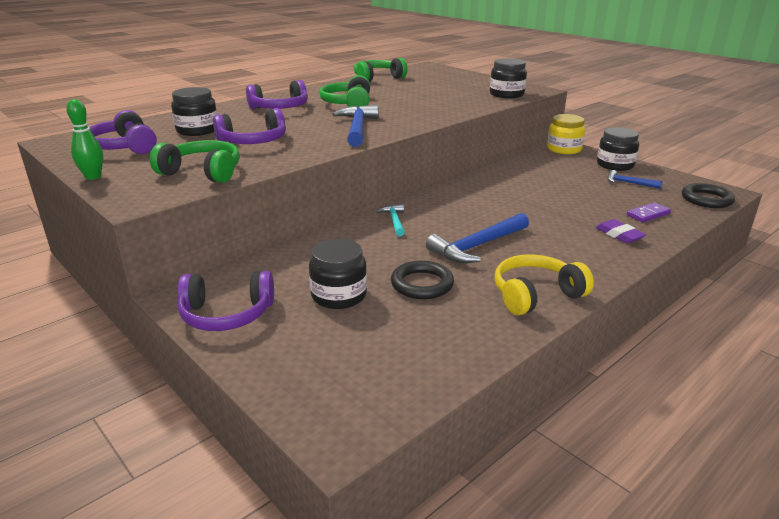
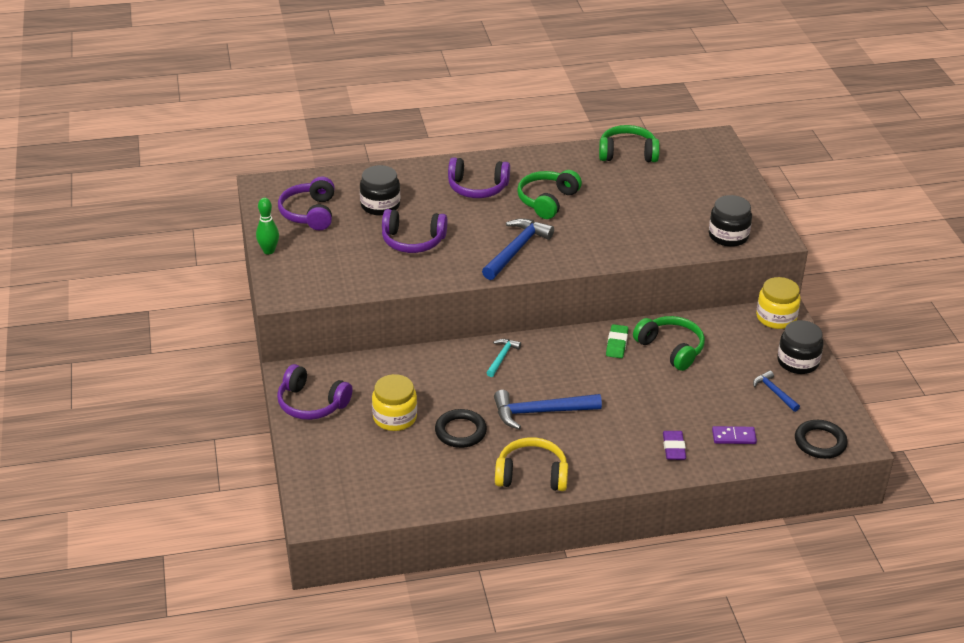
camera: 30 degrees right, 10 degrees up
(202, 172) = (346, 273): green headphones -> green headphones (671, 349)
(339, 295) = (395, 417): black jar -> yellow jar
(478, 188) = (616, 344): none -> green eraser

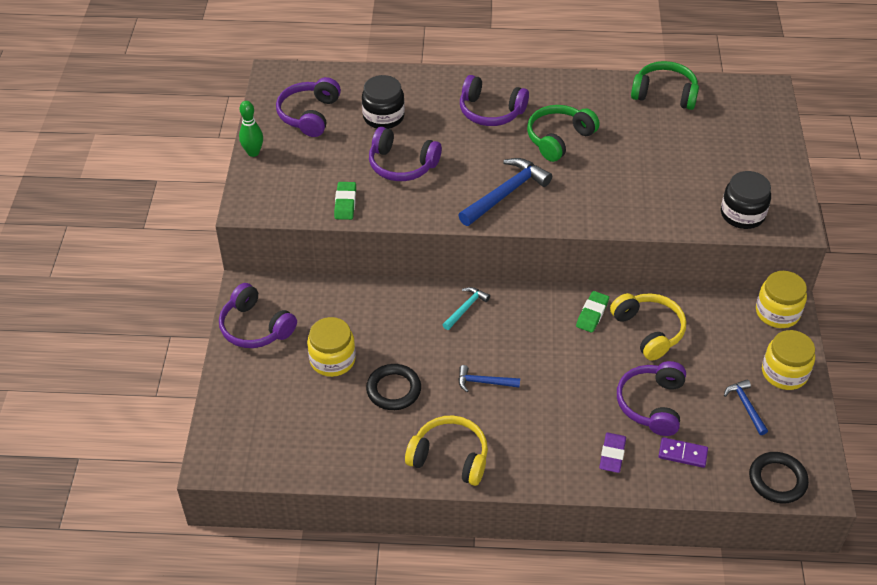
camera: 15 degrees right, 10 degrees up
(372, 278) = (345, 203): none -> green eraser
(540, 412) = (484, 382): blue hammer -> blue hammer, size x0.55
(671, 349) = (648, 331): green headphones -> yellow headphones
(694, 404) = (652, 404): none -> purple headphones
(798, 362) = (784, 373): black jar -> yellow jar

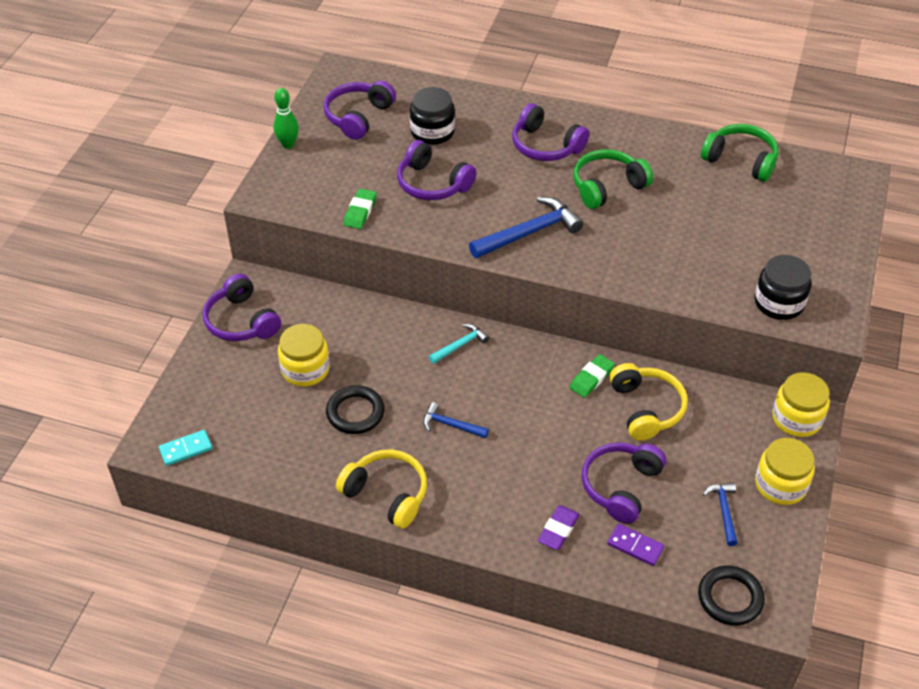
camera: 15 degrees right, 0 degrees up
(248, 458) = (186, 449): none -> turquoise domino

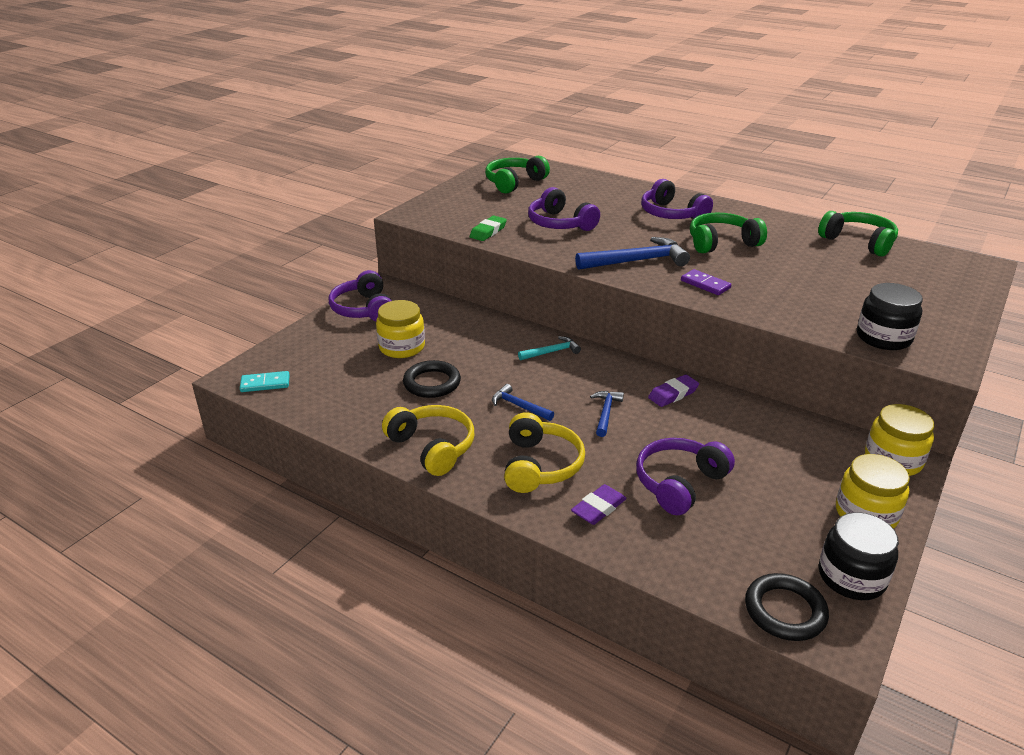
camera: 15 degrees right, 15 degrees down
(288, 144) = (448, 190): green bowling pin -> none
(358, 117) = (514, 183): purple headphones -> green headphones
(432, 132) = (573, 196): black jar -> black jar (851, 577)
(591, 378) = (673, 394): green eraser -> purple eraser
(635, 546) = (681, 538): purple domino -> purple domino (705, 284)
(646, 408) = (724, 425): yellow headphones -> yellow headphones (540, 465)
(724, 511) = (793, 526): blue hammer -> blue hammer (605, 413)

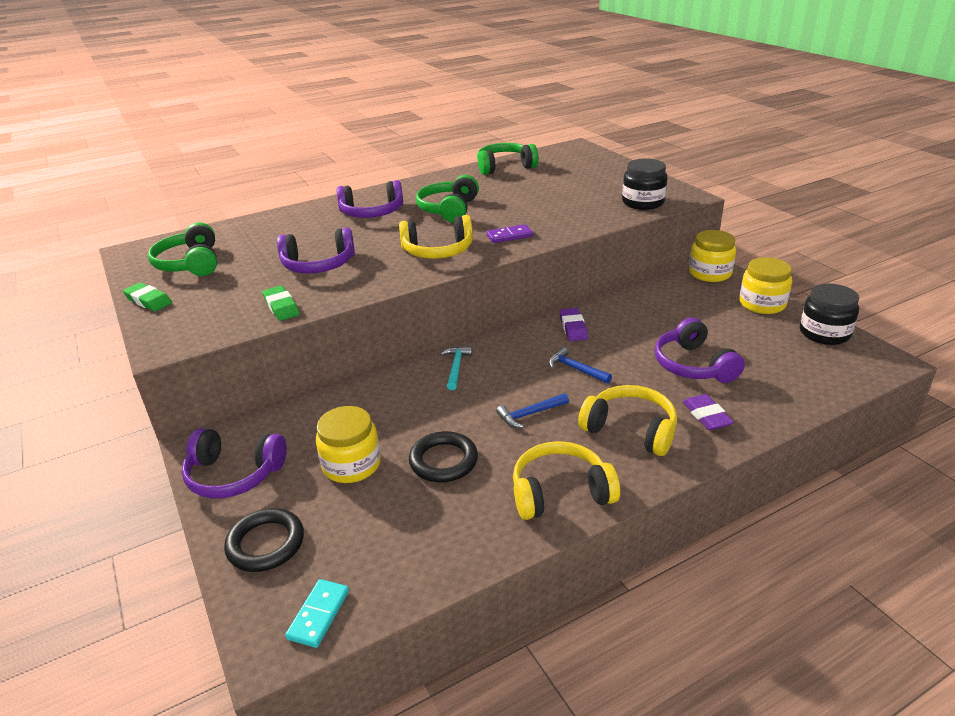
camera: 60 degrees left, 0 degrees up
(455, 189) = (148, 301): none -> green eraser
(637, 261) = (438, 251): blue hammer -> yellow headphones
(785, 611) = (852, 371): black ring -> black ring (266, 544)

